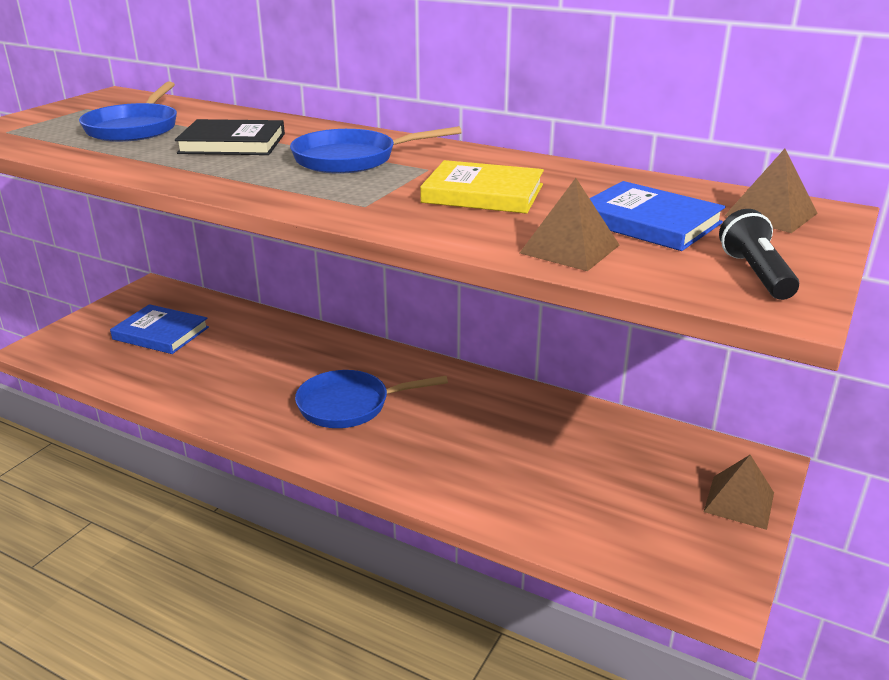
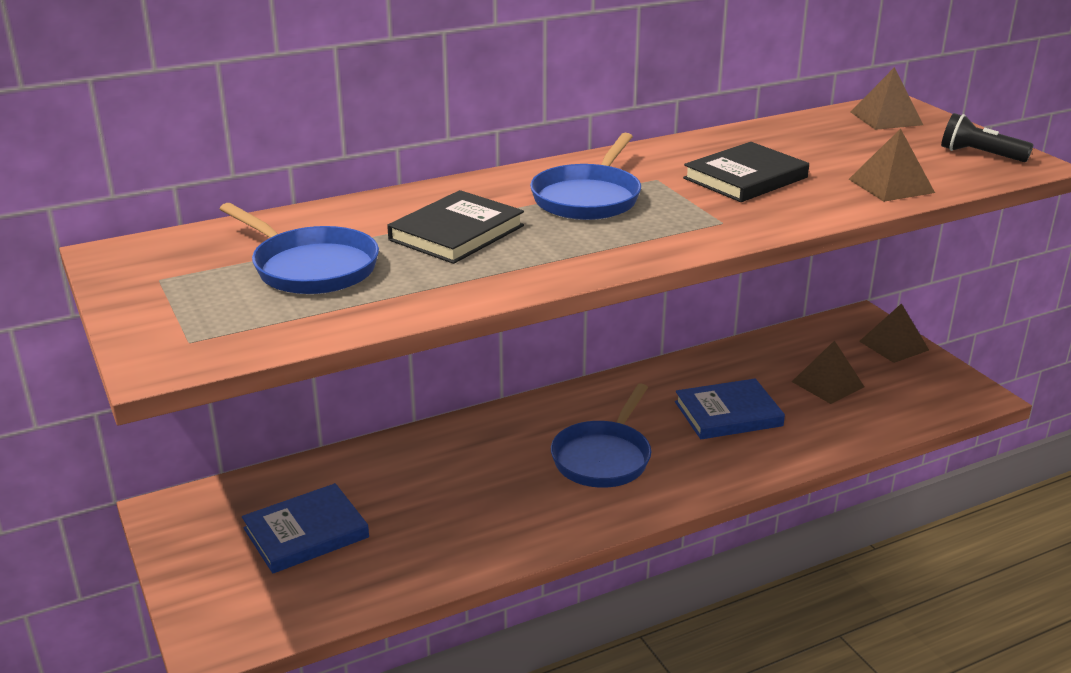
camera: 55 degrees left, 0 degrees up
(483, 194) = (745, 178): yellow book -> black book
(603, 481) = (827, 384): none -> brown pyramid
(648, 222) = (865, 151): blue book -> blue book (728, 414)

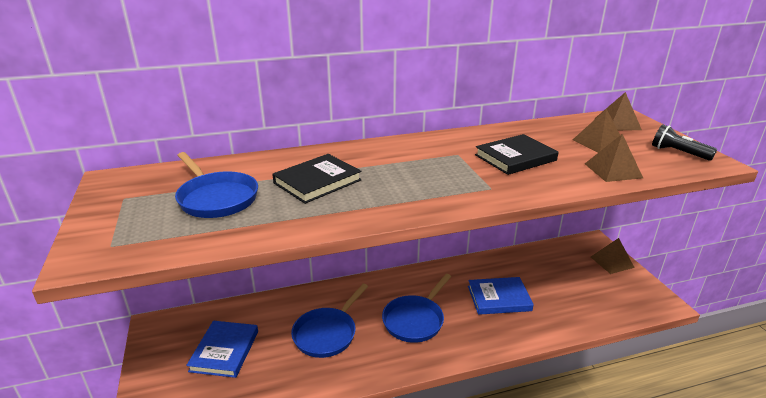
camera: 10 degrees right, 0 degrees up
(306, 533) = (225, 351): blue book -> blue book turned 60 degrees counterclockwise
(588, 198) = (409, 164): blue pan -> blue pan (327, 333)
(827, 384) = (565, 284): brown pyramid -> brown pyramid (598, 143)

